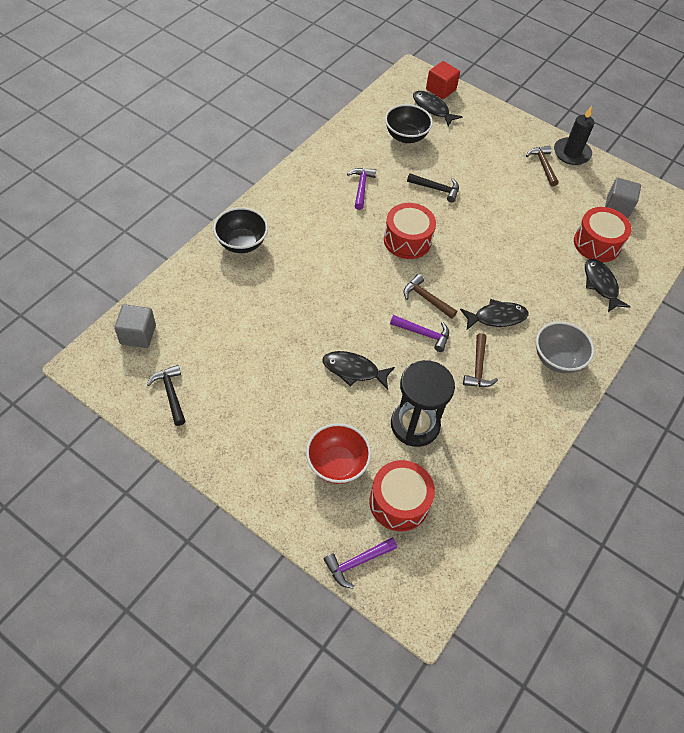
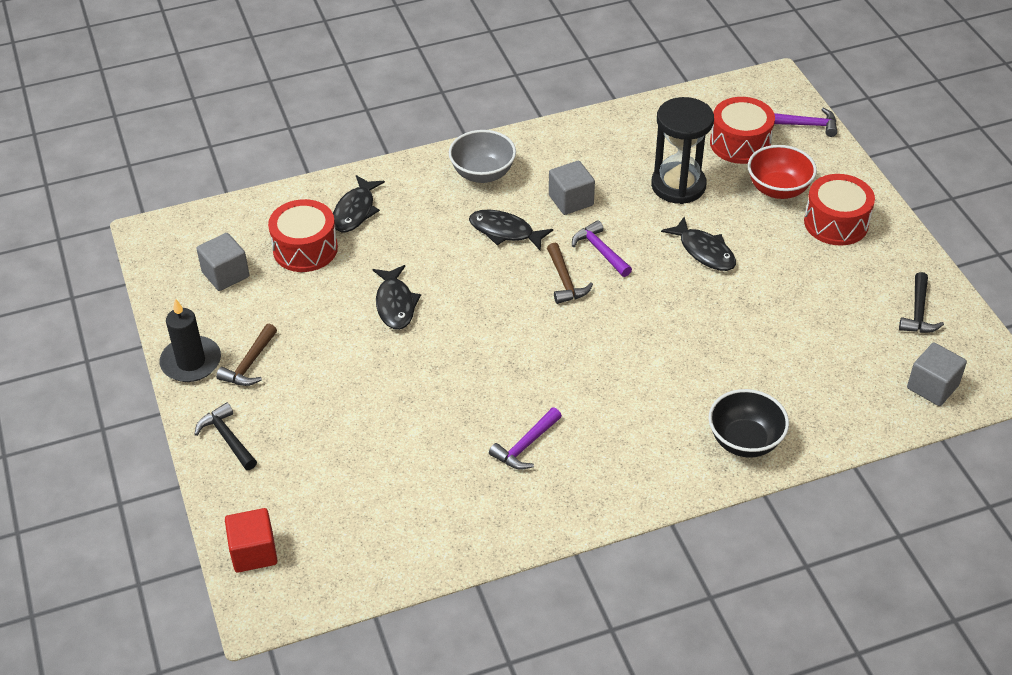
camera: 140 degrees left, 10 degrees down
(406, 136) = (391, 494): black bowl -> none
(407, 240) = (527, 351): red drum -> red drum (836, 223)
(432, 109) = (304, 523): black fish -> black fish (395, 304)
(436, 189) = (426, 397): black hammer -> black hammer (227, 438)
(478, 367) = (571, 200): brown hammer -> grey cube

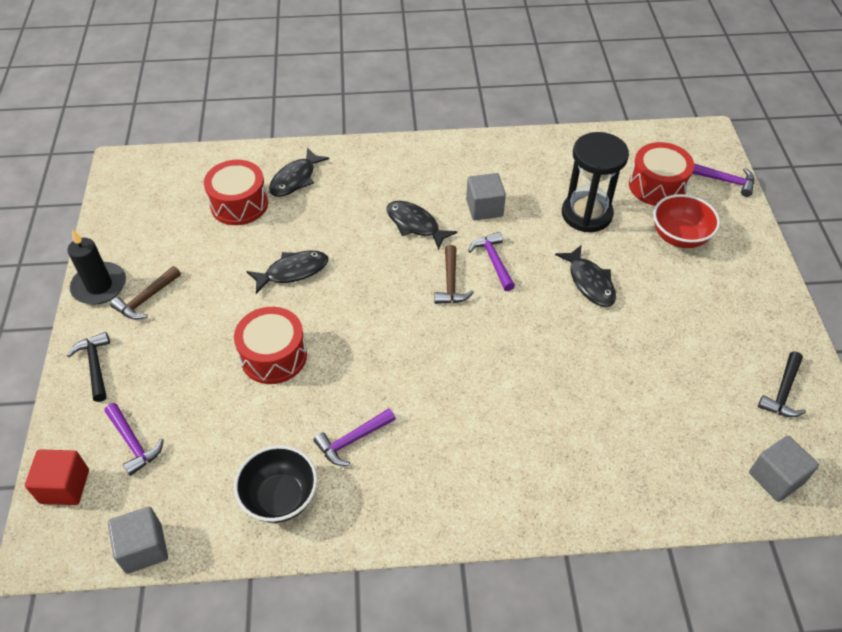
camera: 15 degrees right, 5 degrees up
(225, 274) = (164, 213): grey cube -> grey cube (144, 548)
(305, 498) = (133, 443): none -> purple hammer
(395, 304) = (293, 271): black fish -> black fish turned 120 degrees counterclockwise
(483, 174) = (416, 168): grey bowl -> none
(745, 441) = (564, 490): black bowl -> black bowl (280, 497)
(836, 223) = (725, 281): red drum -> red drum (274, 356)

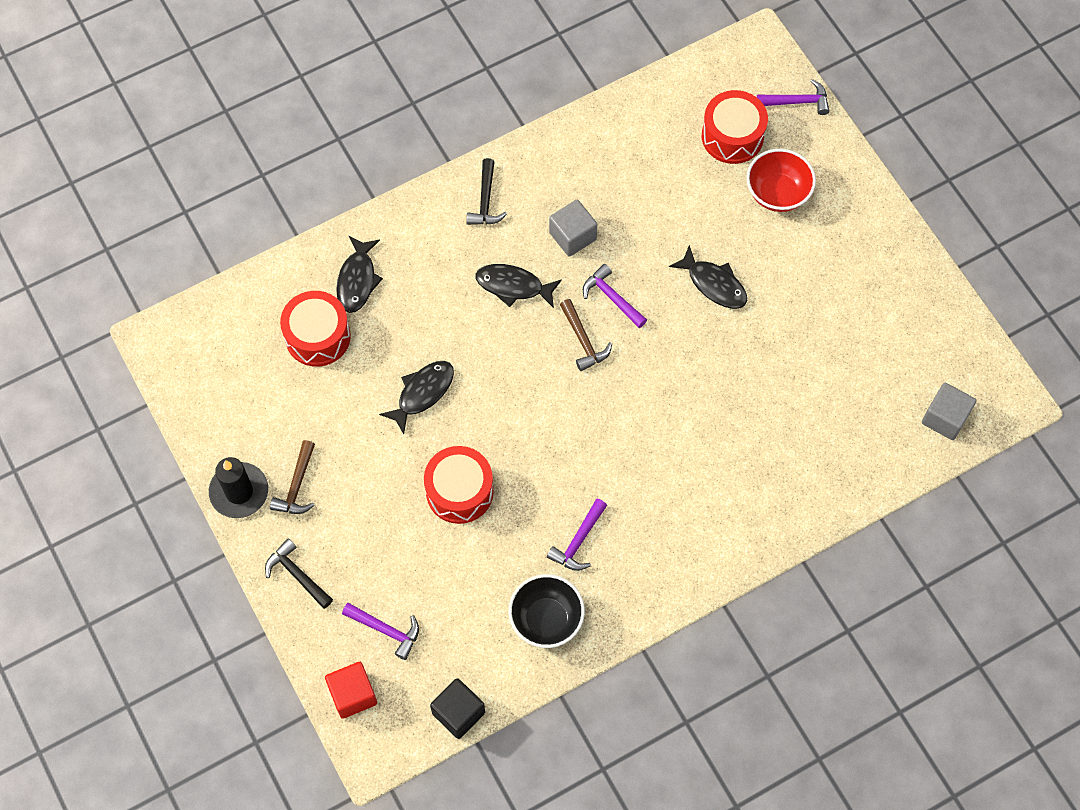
camera: 25 degrees left, 15 degrees up
(144, 548) = (458, 713): grey cube -> black cube
(586, 214) = (677, 202): black hourglass -> none
(783, 392) = (926, 331): black hammer -> black hammer (485, 200)

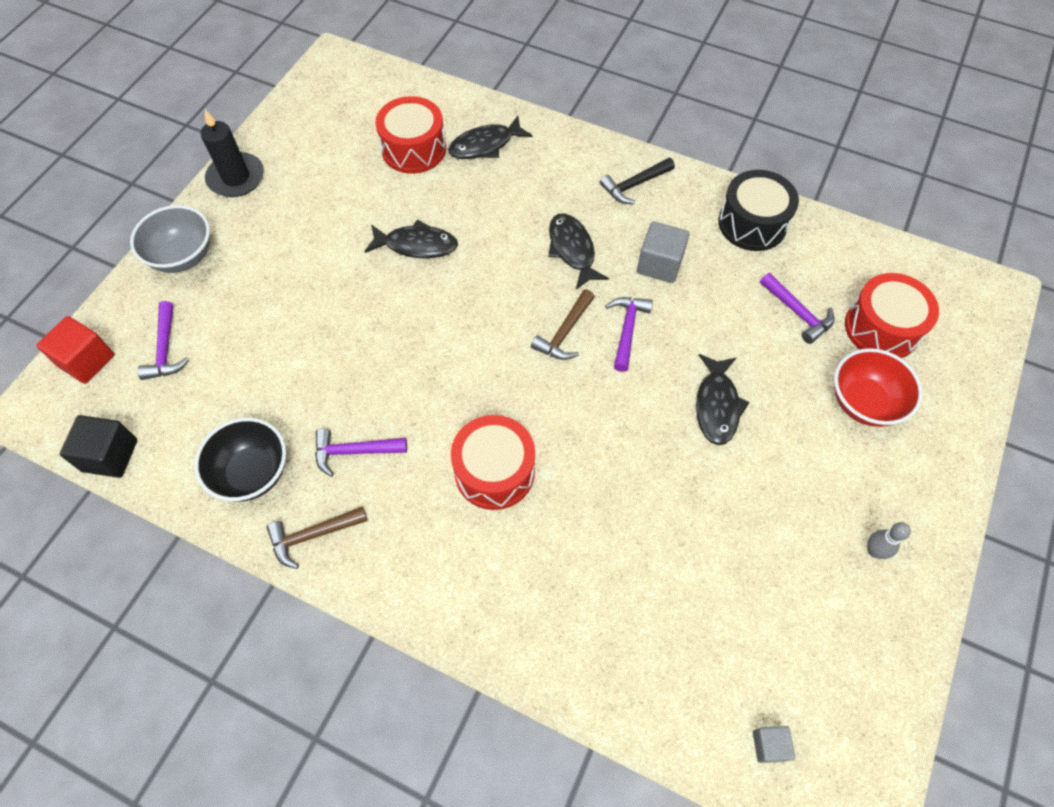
camera: 55 degrees right, 5 degrees down
(297, 485) = (267, 210): brown hammer -> brown hammer (313, 535)
(297, 574) = (183, 256): black hammer -> grey bowl
(459, 491) = (340, 326): red drum -> red drum (494, 471)
(585, 148) = (752, 223): none -> black drum
(797, 102) = (975, 361): purple hammer -> purple hammer (797, 313)
(876, 270) = (874, 551): none -> grey bowling pin
(945, 418) = (769, 745): grey cube -> grey cube, size x0.58

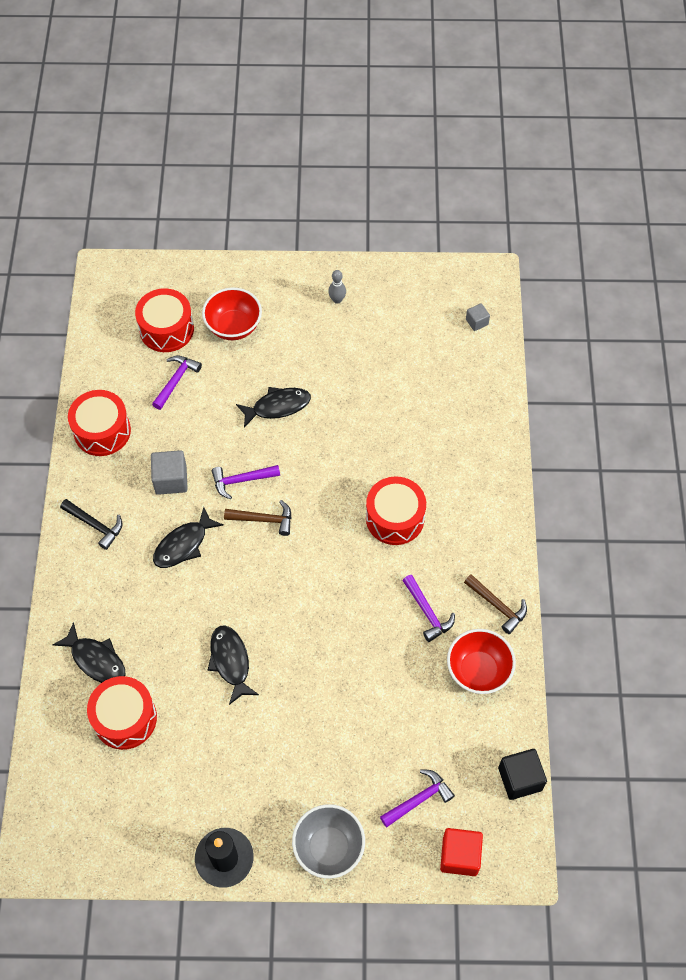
camera: 115 degrees left, 0 degrees up
(252, 473) = (478, 670): black bowl -> red bowl
(752, 223) = (102, 431): black drum -> red drum

